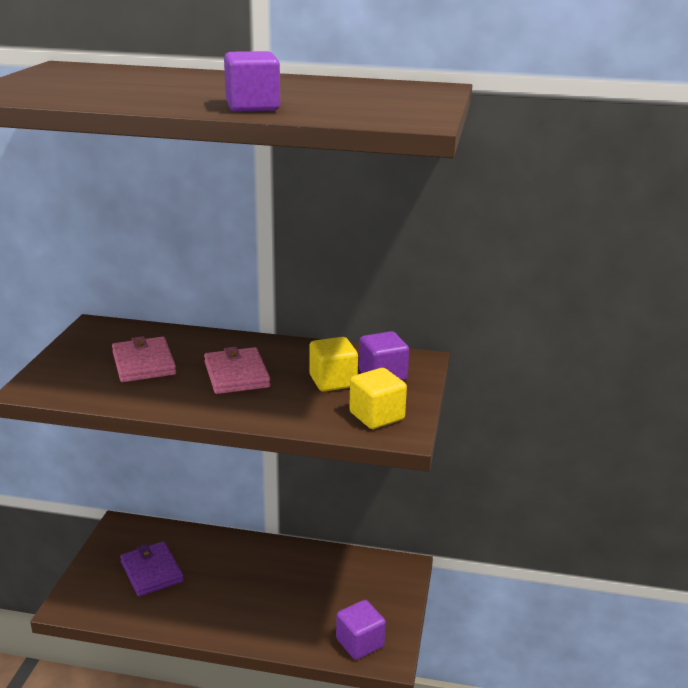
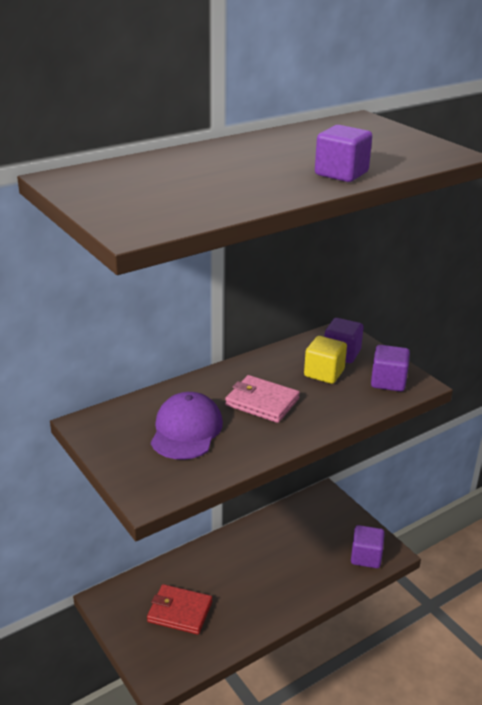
camera: 45 degrees left, 5 degrees up
(143, 363) = (186, 430): pink wallet -> purple cap
(152, 571) = (180, 612): purple wallet -> red wallet
(376, 416) = (388, 382): yellow cube -> purple cube

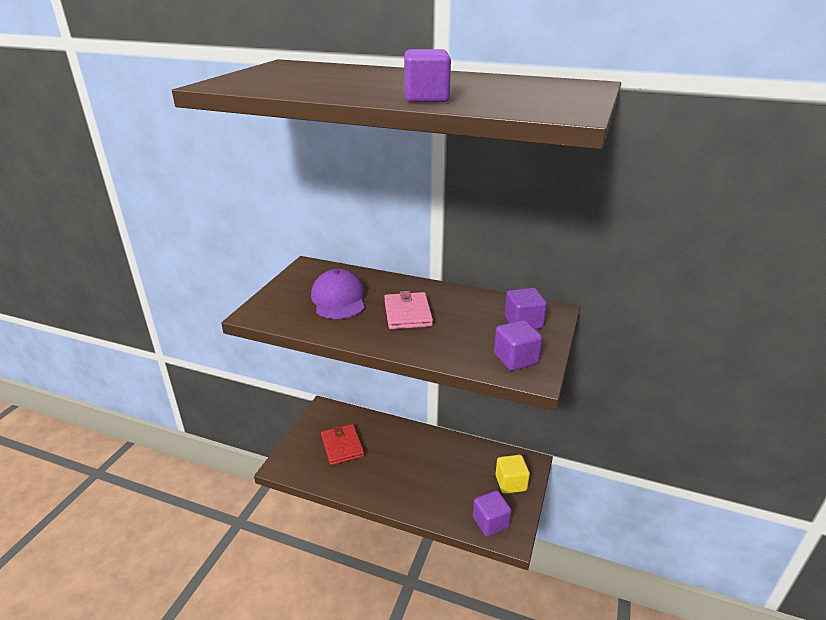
camera: 55 degrees right, 0 degrees up
(186, 430) = (339, 299): purple cap -> purple cap turned 75 degrees counterclockwise
(324, 373) = (482, 325): yellow cube -> yellow cube (510, 483)

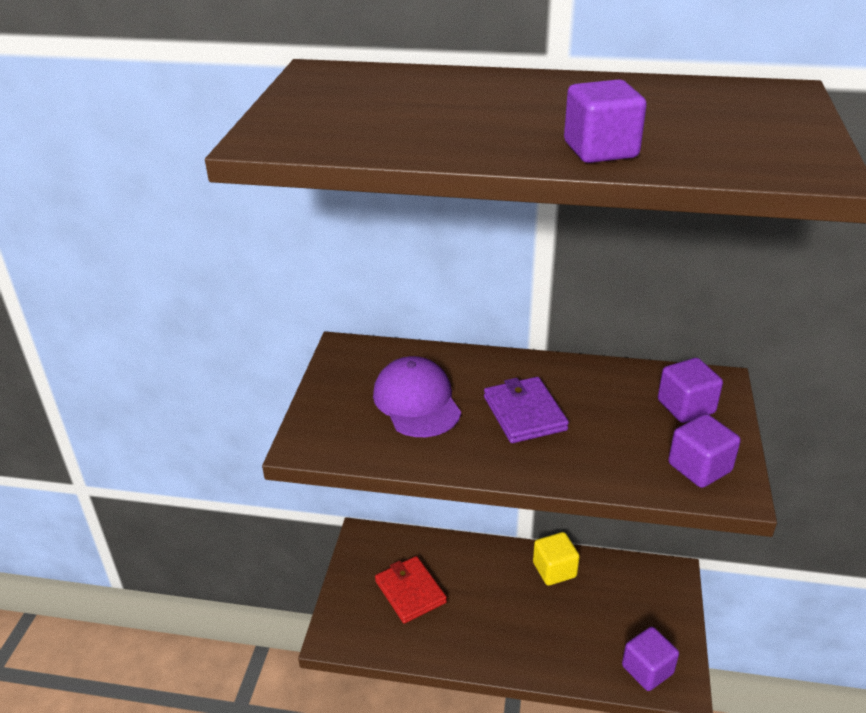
camera: 10 degrees left, 5 degrees up
(407, 313) = (524, 413): pink wallet -> purple wallet
(510, 483) = (656, 608): yellow cube -> yellow cube (554, 570)

